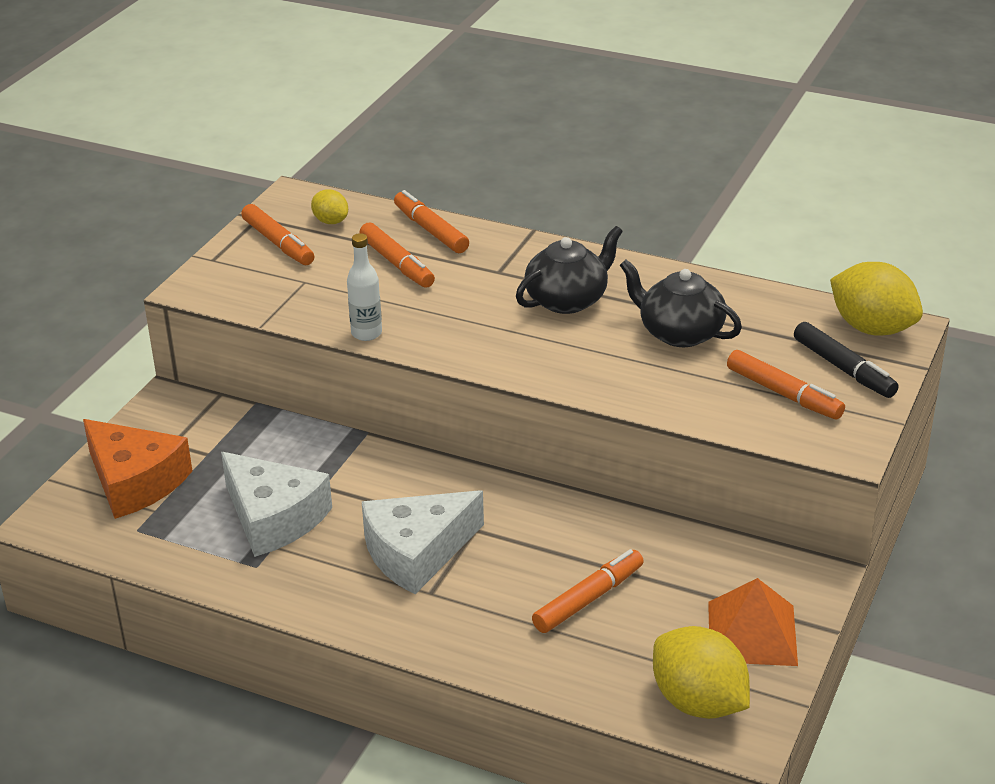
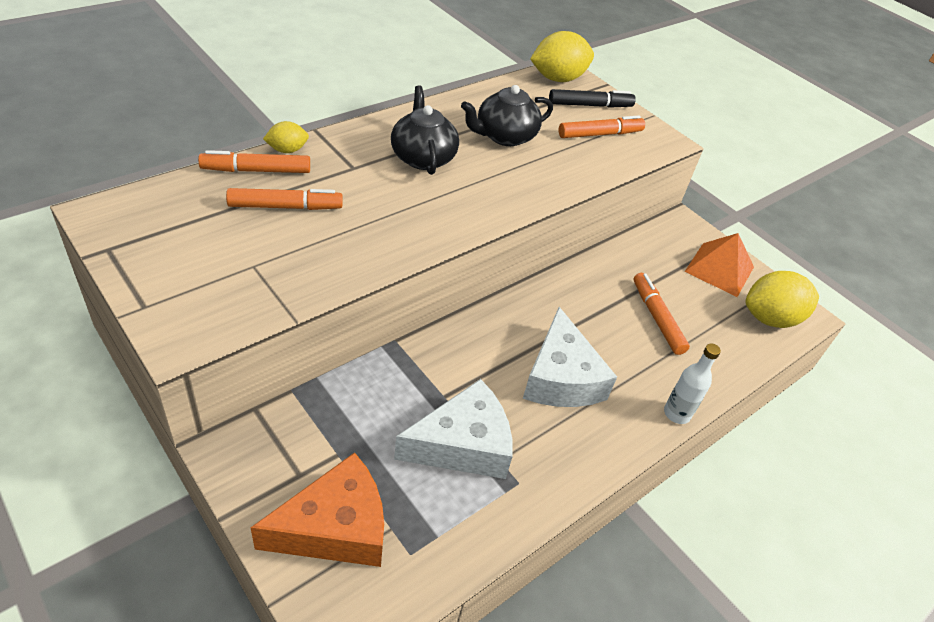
camera: 70 degrees left, 10 degrees up
(278, 243) = (169, 255): orange marker -> none
(330, 221) = (173, 211): yellow lemon -> yellow lemon (287, 150)
(366, 333) = (371, 265): white bottle -> white bottle (676, 414)

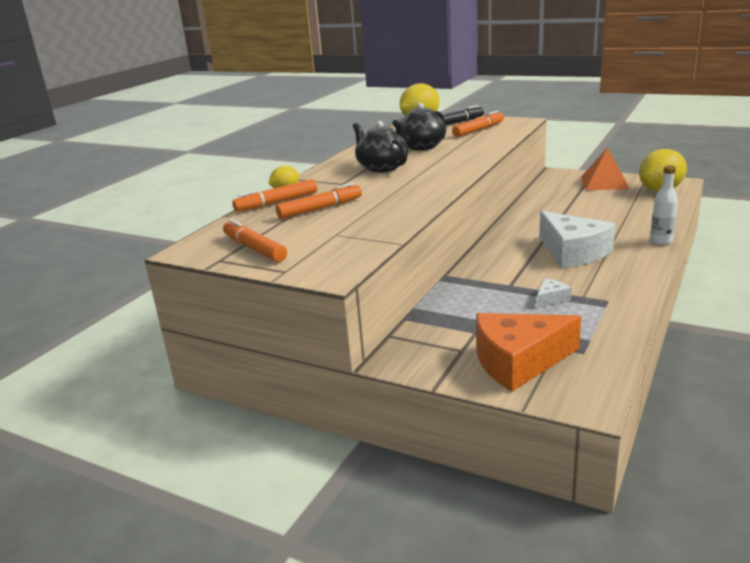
camera: 15 degrees left, 20 degrees down
(335, 527) = (518, 361): orange cheese -> orange cheese turned 150 degrees counterclockwise
(462, 444) = (551, 299): white cheese -> white cheese, size x0.42
(657, 318) = (596, 211): orange marker -> orange marker (254, 249)

